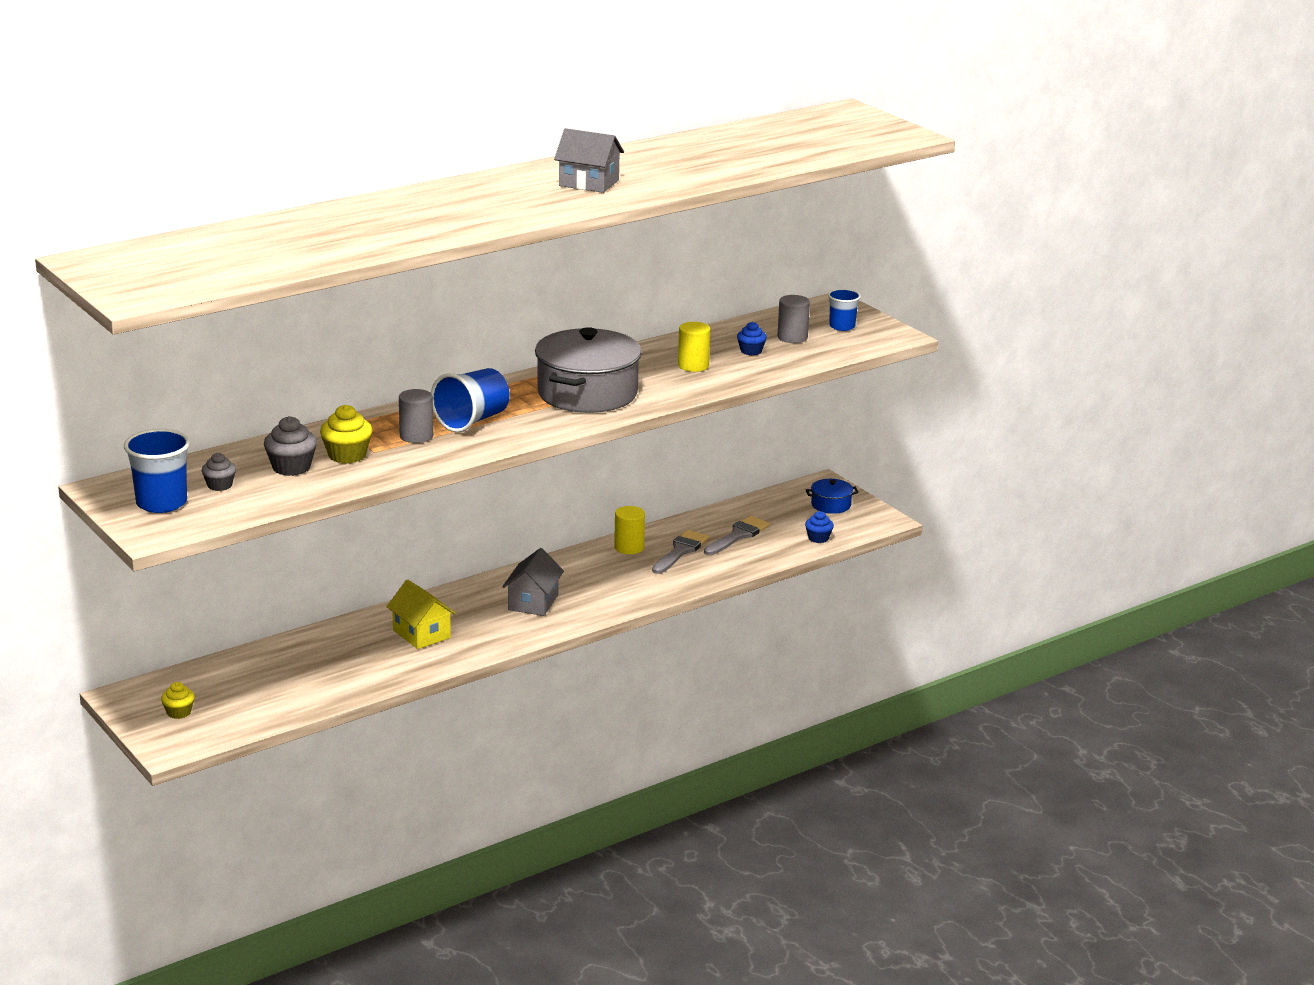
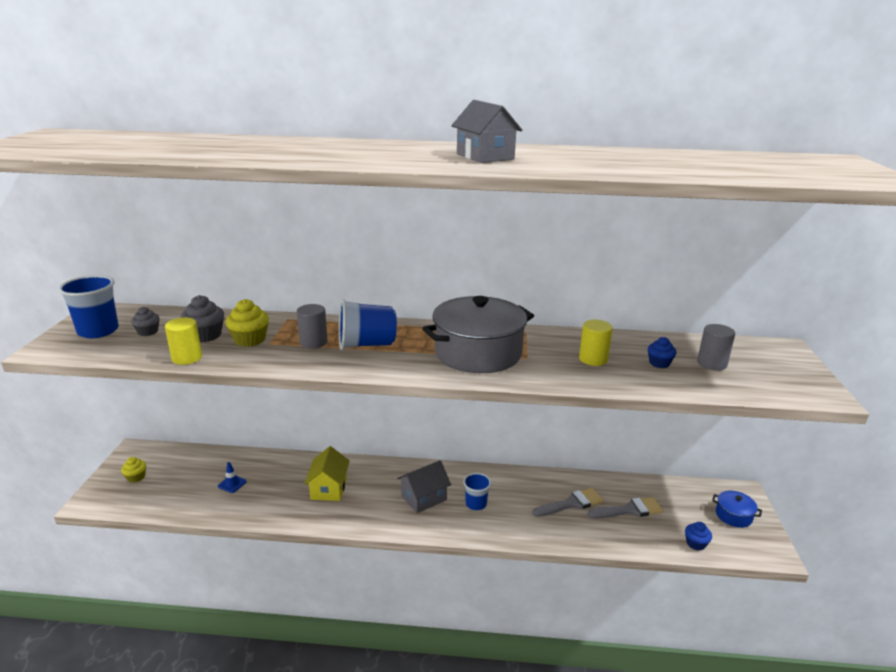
camera: 40 degrees right, 0 degrees up
(306, 672) = (232, 484): none -> blue traffic cone
(629, 547) = (538, 483): yellow cylinder -> yellow cylinder (187, 358)
(842, 326) = (772, 369): blue cup -> blue cup (476, 504)

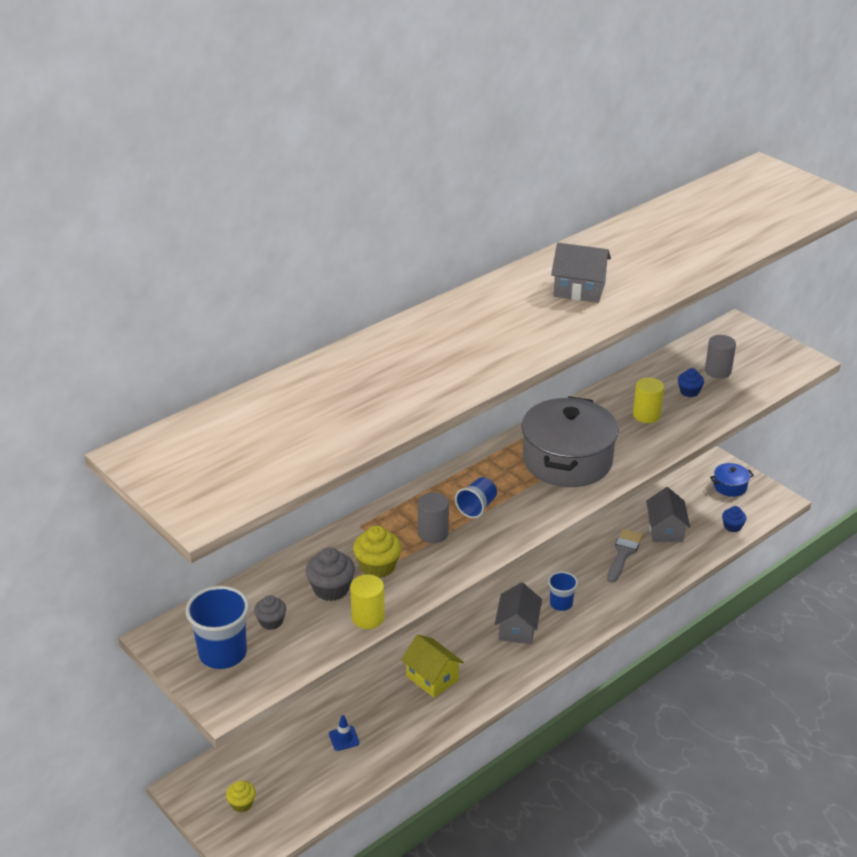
camera: 45 degrees left, 10 degrees up
(366, 345) = (477, 507): blue cup -> blue cup, size x0.61
(629, 510) = (665, 530): grey brush -> grey house

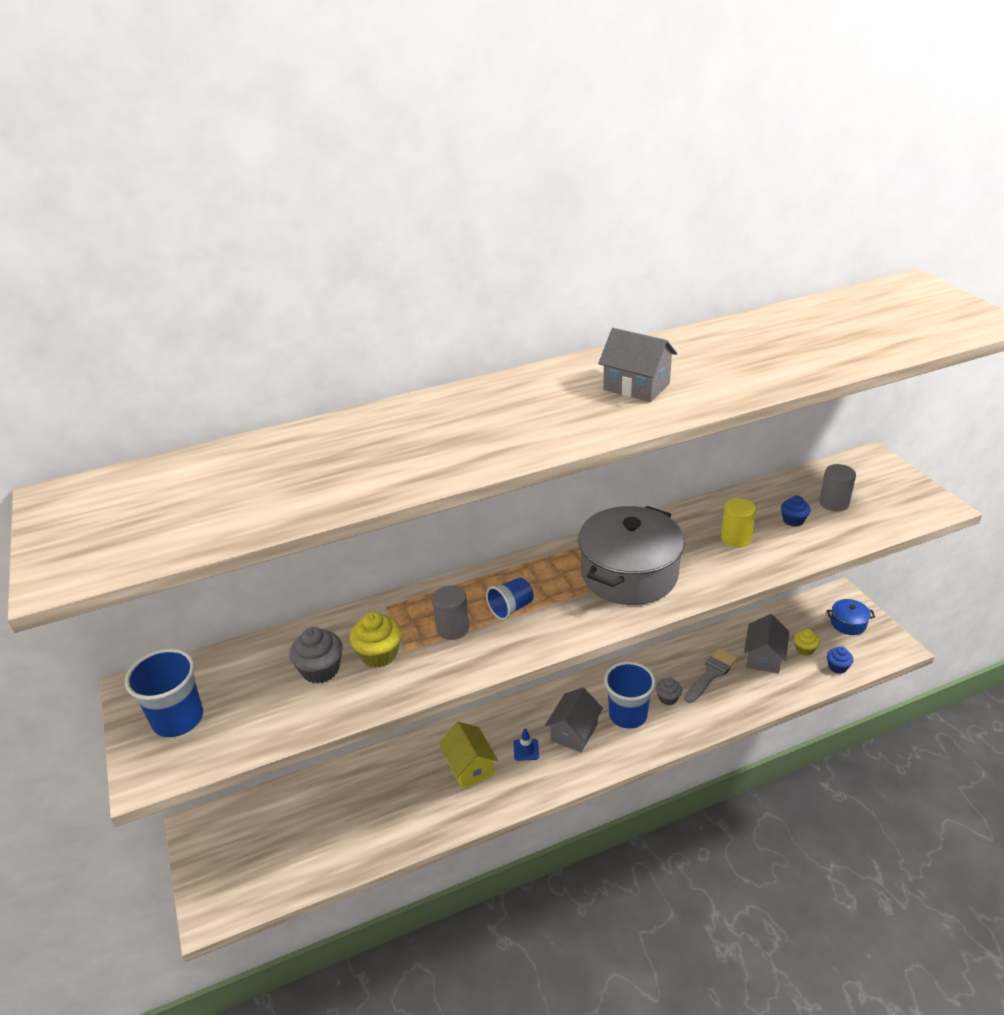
camera: 20 degrees right, 0 degrees up
(242, 803) = (234, 859): yellow cupcake -> yellow cupcake (804, 649)
(271, 622) = (243, 694): grey cupcake -> grey cupcake (668, 698)
(344, 738) = (358, 812): blue traffic cone -> blue traffic cone (526, 750)
(368, 617) = (338, 710): yellow cylinder -> none
(561, 604) = (628, 715): blue cup -> blue cup, size x1.64

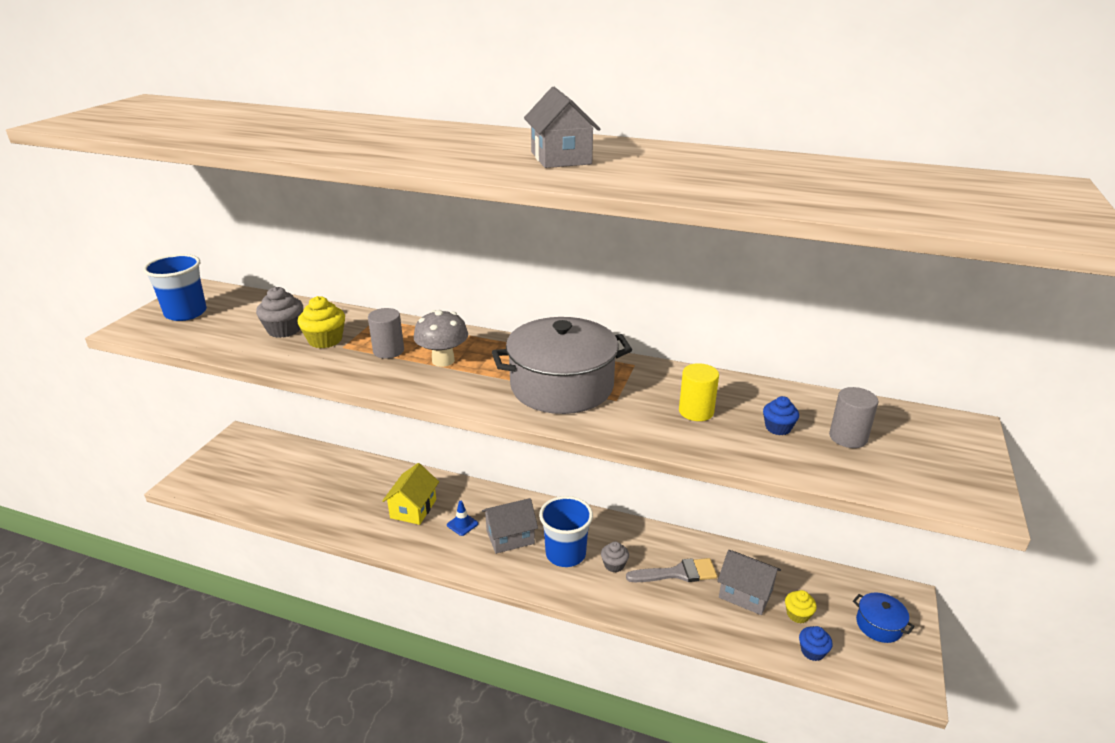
camera: 40 degrees right, 5 degrees down
(511, 608) = (443, 360): blue cup -> grey mushroom
(764, 657) = (745, 594): grey house -> grey house turned 60 degrees clockwise

